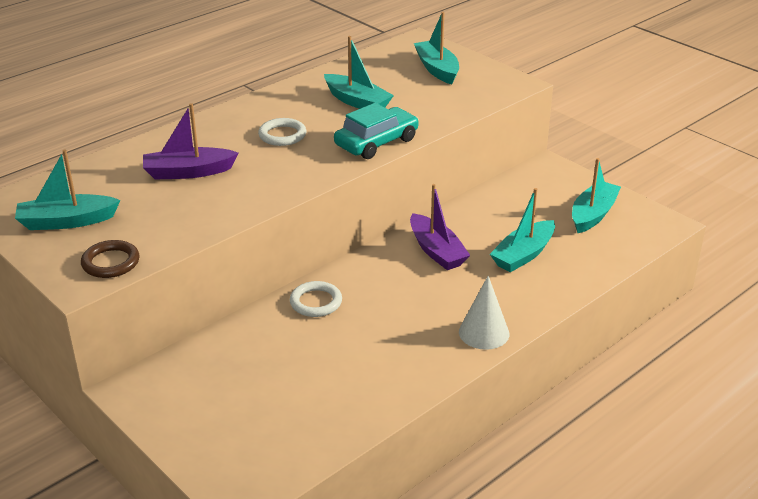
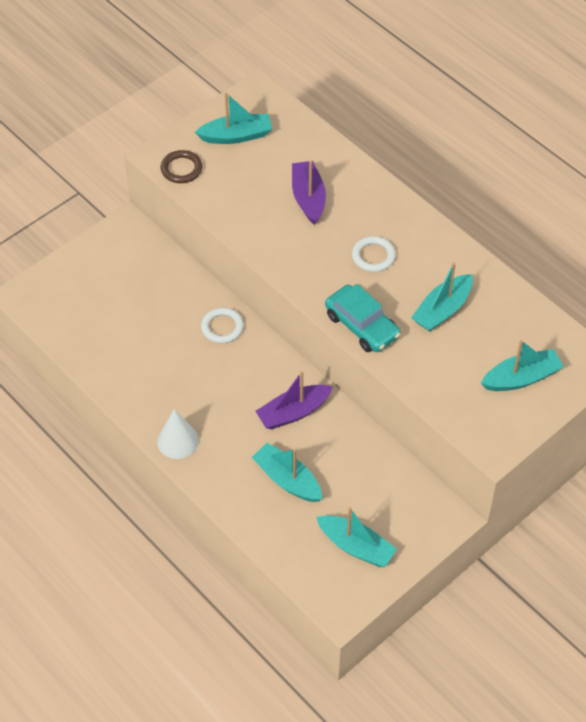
camera: 90 degrees right, 20 degrees up
(67, 221) = (236, 136): turquoise boat -> turquoise boat turned 90 degrees clockwise

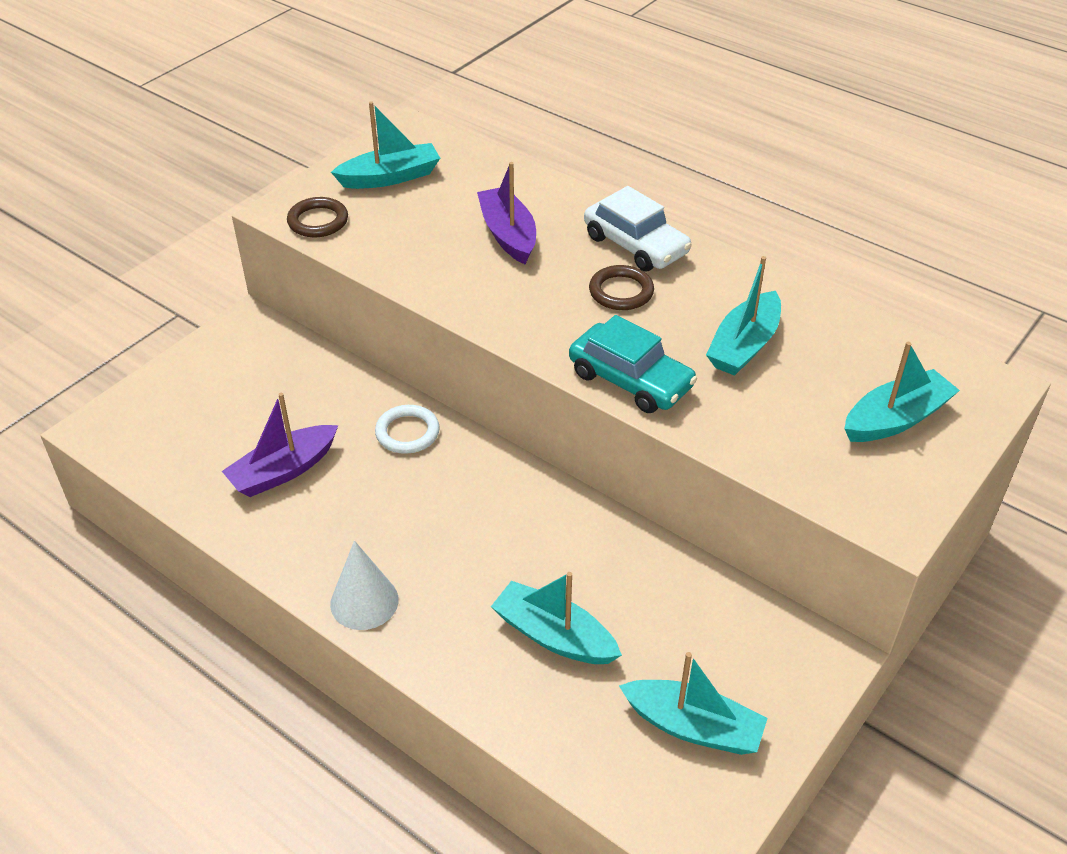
camera: 10 degrees left, 10 degrees down
(293, 412) = (540, 534): purple boat -> purple boat (283, 470)
(373, 256) = (621, 292): white ring -> brown ring
(393, 218) = (635, 245): none -> white car

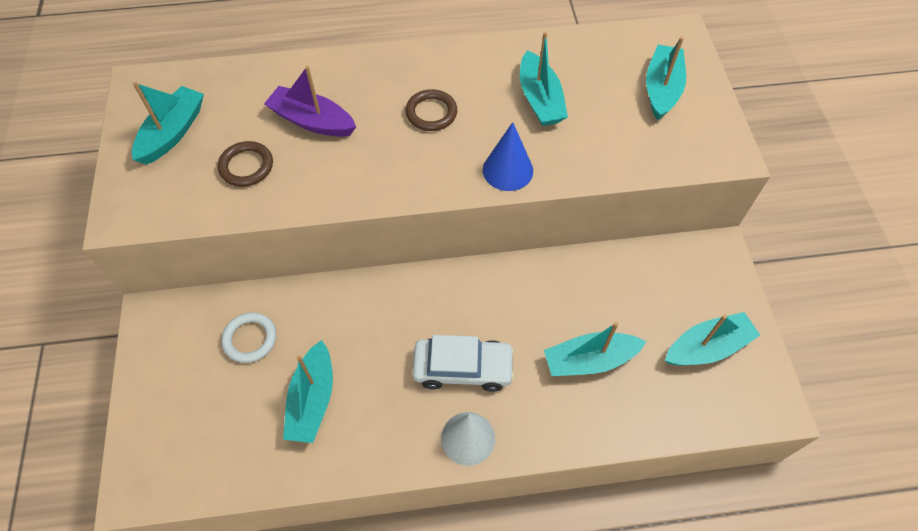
camera: 45 degrees left, 15 degrees up
(283, 470) = (312, 399): purple boat -> turquoise boat
(318, 221) = (161, 205): brown ring -> brown ring (246, 166)
(407, 432) = (360, 306): white ring -> white ring (250, 339)
(630, 380) = (508, 170): turquoise car -> blue cone
(635, 245) = (401, 73): white car -> white car (463, 368)

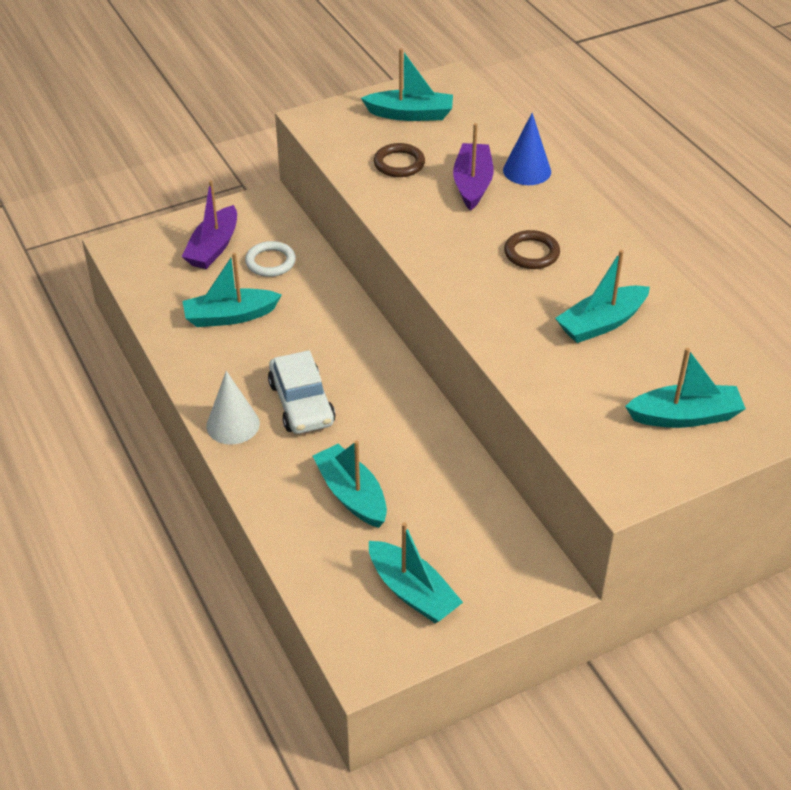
camera: 70 degrees right, 15 degrees down
(196, 388) = (213, 247): none -> purple boat
(508, 170) = (491, 321): blue cone -> blue cone (527, 170)

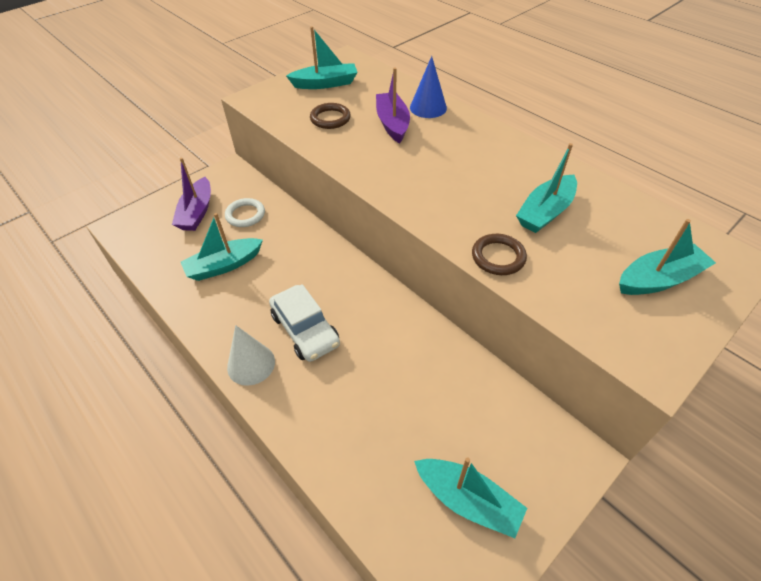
camera: 15 degrees left, 5 degrees up
(352, 495) = (376, 409): turquoise boat -> none
(531, 253) = (462, 167): brown ring -> brown ring (498, 257)

